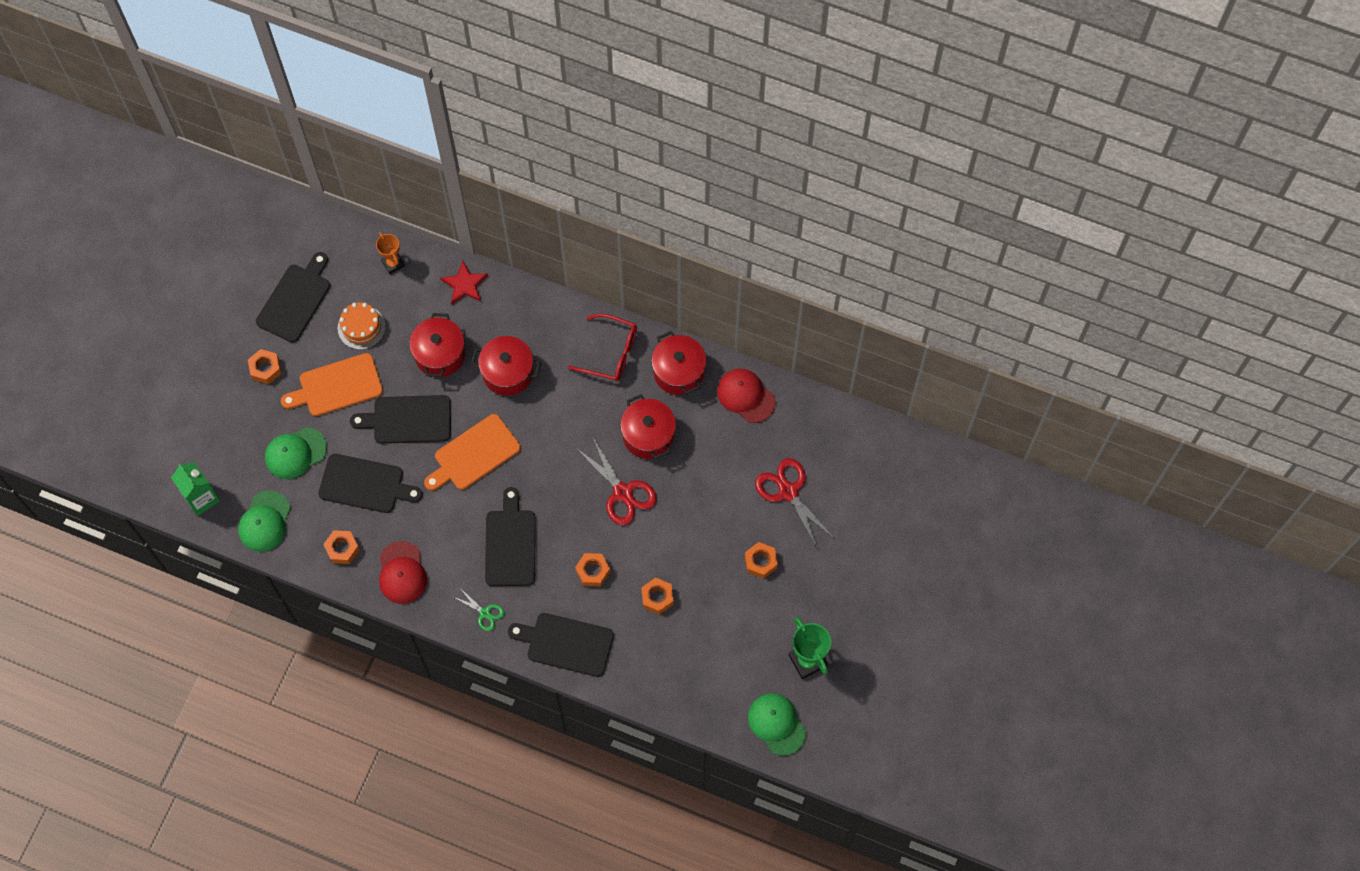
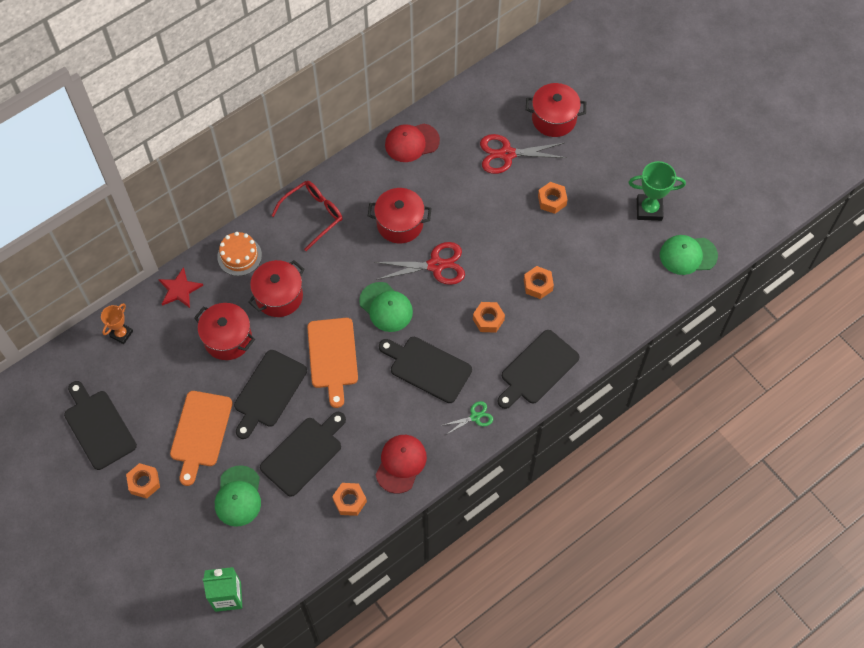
camera: 60 degrees left, 5 degrees down
(264, 521) = (284, 553): green cap -> green cap (386, 307)
(361, 327) = (161, 387): orange cake -> orange cake (239, 256)
(393, 263) = (121, 334): orange trophy -> orange trophy turned 60 degrees counterclockwise
(402, 573) = (401, 464): red cap -> red cap turned 90 degrees counterclockwise
(678, 372) = (361, 177): red pot -> red pot (554, 119)

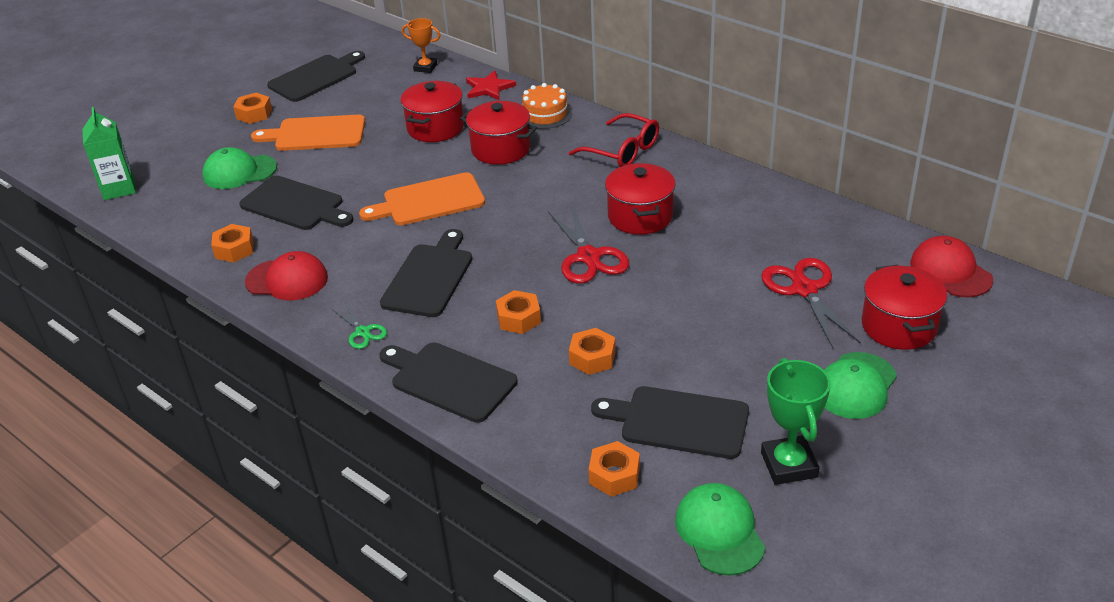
camera: 80 degrees right, 25 degrees down
(268, 391) = (373, 166): black cutting board -> black cutting board (678, 422)
(386, 307) = (511, 228): green cap -> green cap (855, 386)
(411, 143) = (772, 203): red cap -> red cap (950, 271)
(552, 200) = (747, 348): orange nut -> orange nut (614, 475)

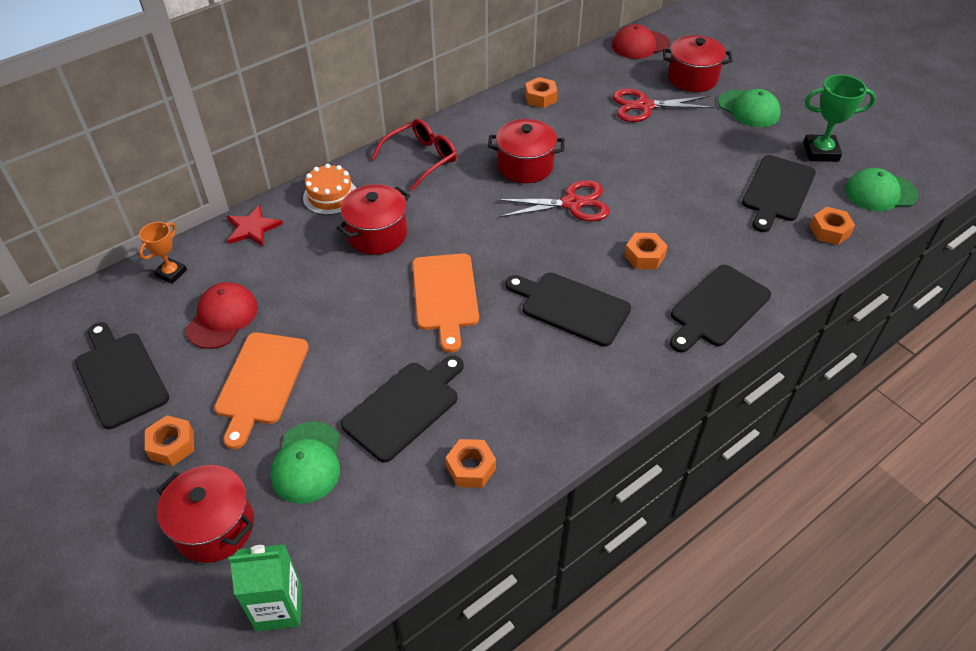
camera: 80 degrees left, 10 degrees up
(287, 280) = (543, 419): red cap -> red cap (222, 317)
(362, 332) = (641, 362): green scissors -> none
(435, 128) = (308, 277): red pot -> red pot (214, 527)
(592, 358) = (701, 222): orange nut -> orange nut (540, 98)

